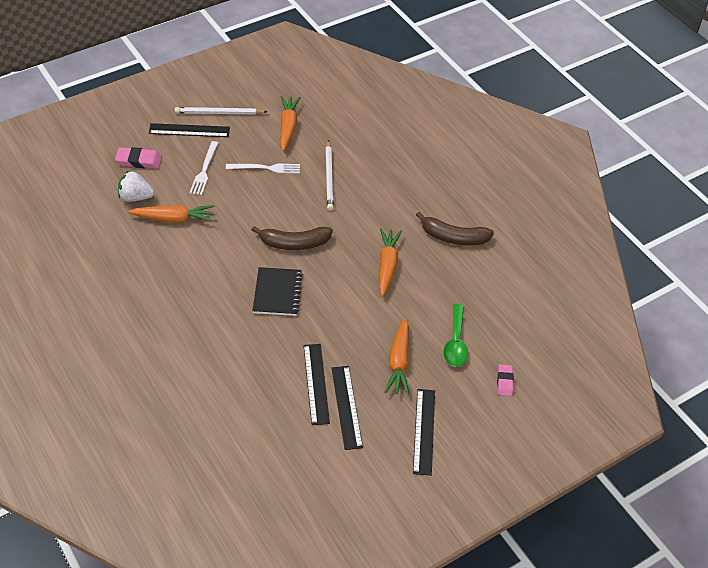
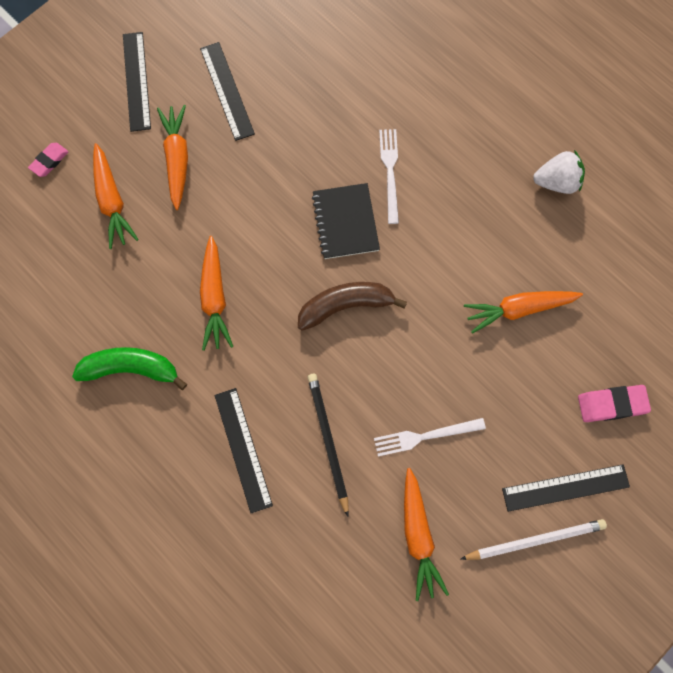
camera: 170 degrees right, 25 degrees up
(136, 197) = (585, 334): white strawberry -> white strawberry (556, 182)
(204, 170) = (511, 409): white fork -> white fork (390, 172)
(316, 383) = (267, 111): black ruler -> black ruler (243, 449)
(329, 177) = (328, 441): white pencil -> black pencil
(454, 237) = (131, 368): brown banana -> green banana
(456, 342) = (112, 201): green spoon -> orange carrot
(505, 381) = (49, 161): pink eraser -> pink eraser turned 45 degrees clockwise

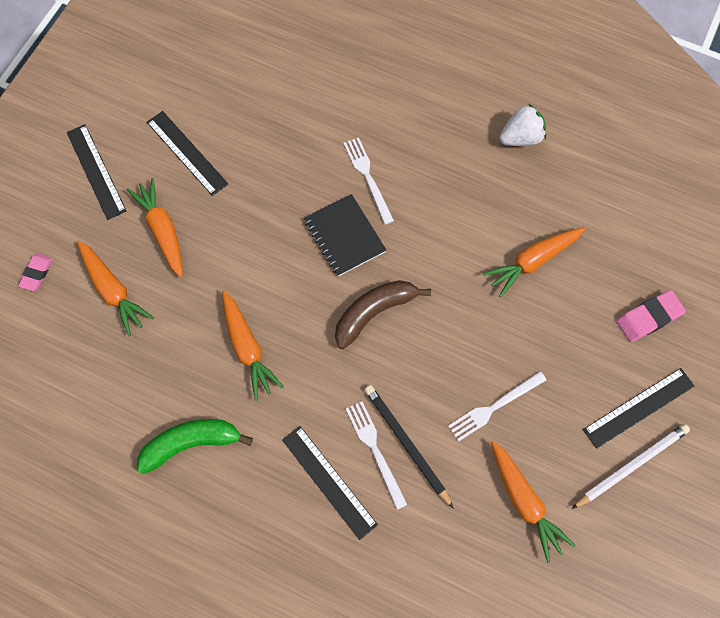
camera: 20 degrees left, 5 degrees down
(296, 436) = (375, 450): none -> white fork

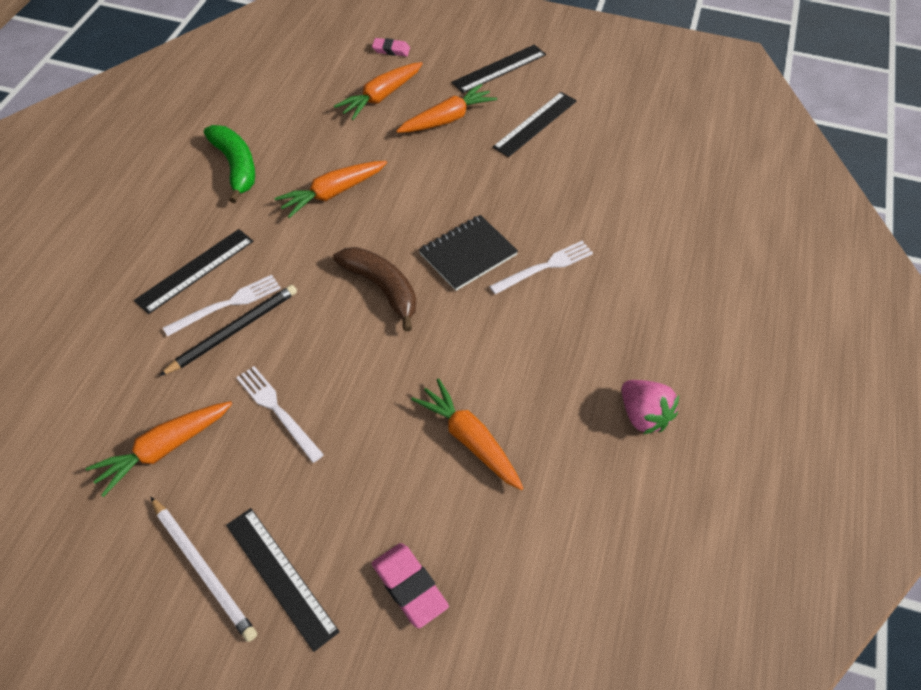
camera: 80 degrees right, 15 degrees down
(521, 137) = (643, 416): white strawberry -> pink strawberry

